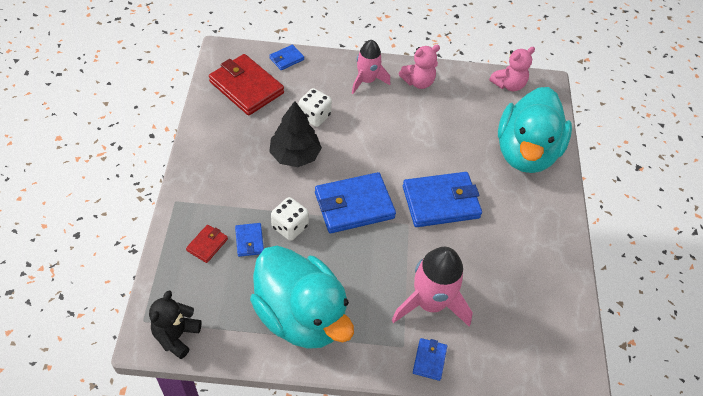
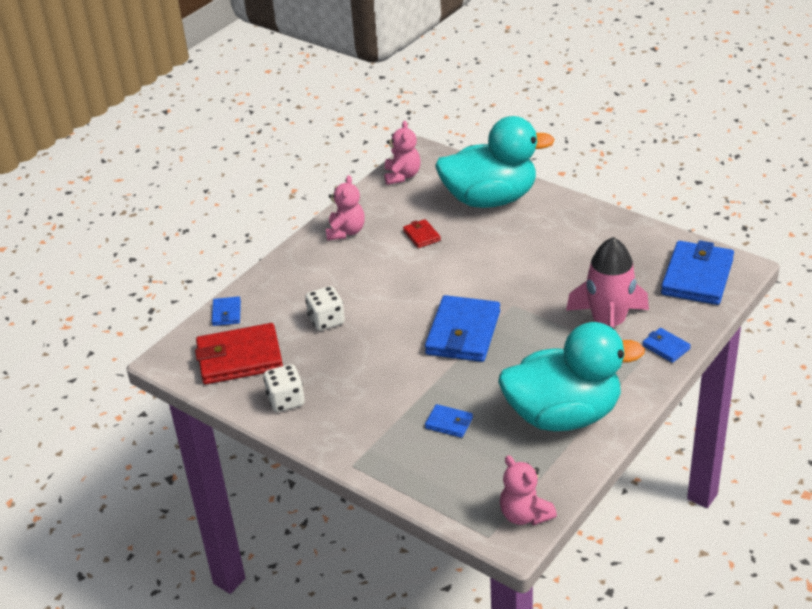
camera: 50 degrees left, 15 degrees down
(176, 336) = (525, 515): black teddy bear -> pink teddy bear
(207, 245) = (429, 457): red wallet -> red wallet (421, 235)
(290, 227) = (454, 387): white dice -> white dice (286, 400)
(295, 155) = (366, 353): black tree -> none
(367, 80) = (312, 266): pink rocket -> none
(440, 202) = (504, 274): blue wallet -> blue wallet (697, 277)
(525, 152) = (490, 199): turquoise duck -> turquoise duck turned 60 degrees counterclockwise

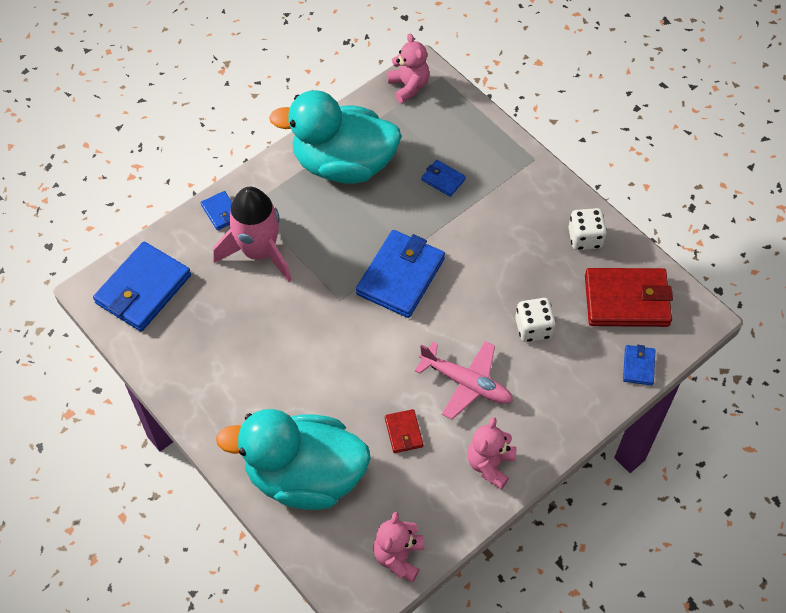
camera: 170 degrees left, 20 degrees up
(378, 273) = (466, 383): none -> pink plane

